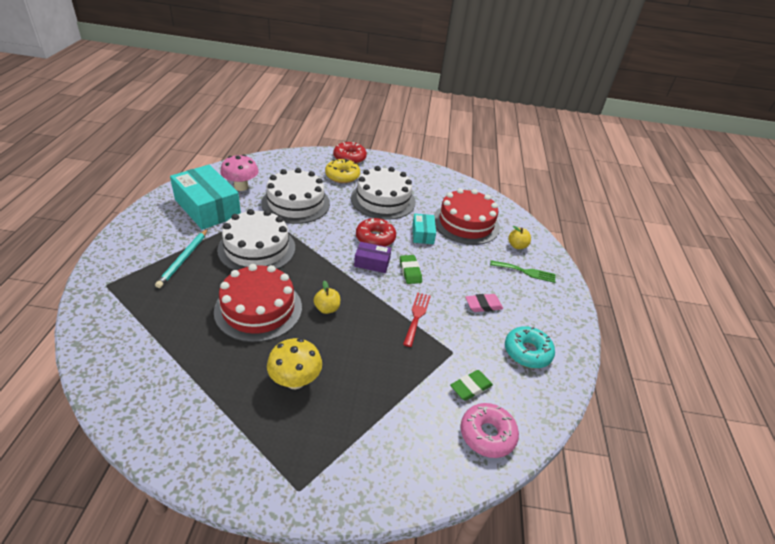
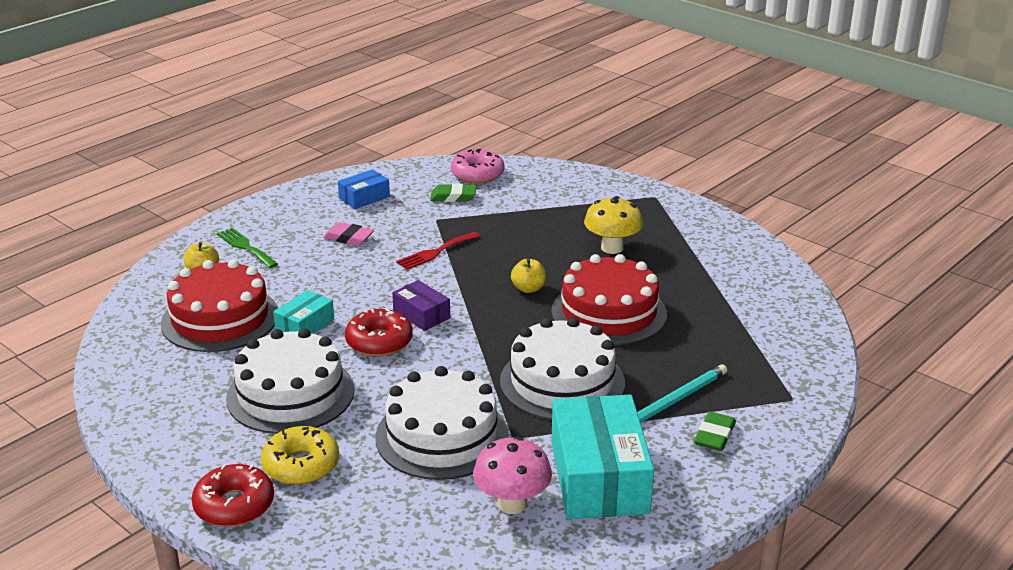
camera: 140 degrees left, 10 degrees down
(410, 271) = (385, 291): green eraser -> green eraser (714, 436)
(527, 352) = (364, 198): turquoise donut -> blue box

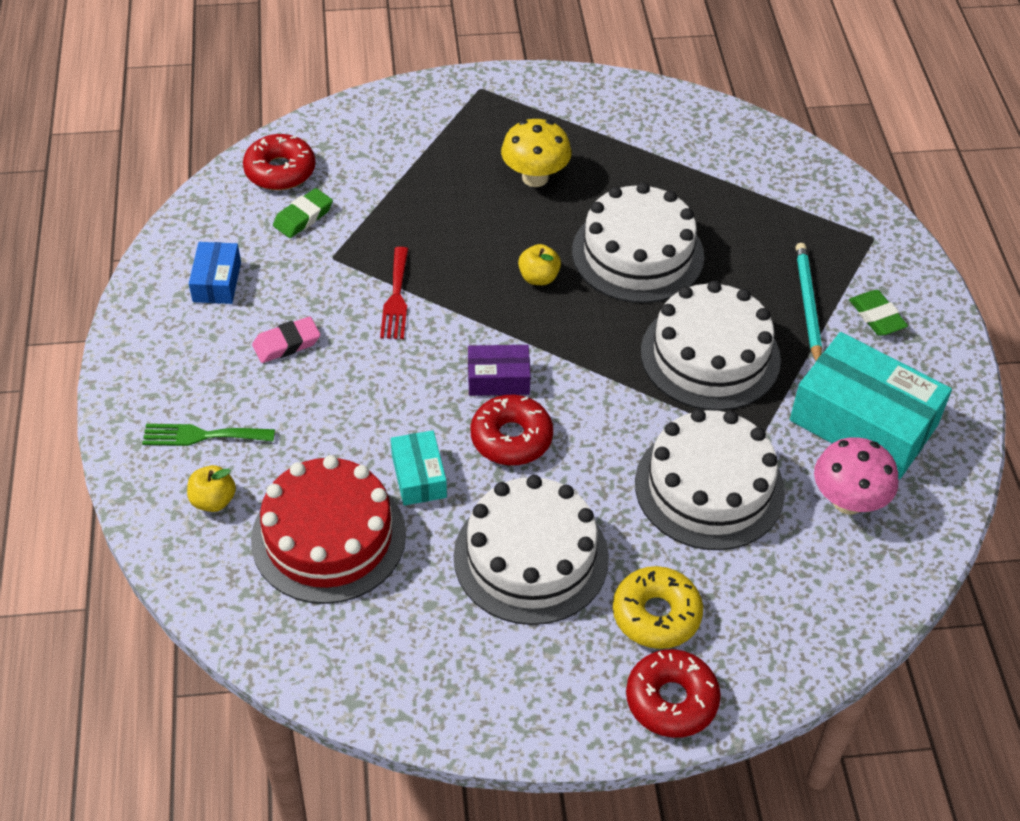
camera: 50 degrees left, 20 degrees up
(477, 174) = (280, 171): pink donut -> red donut
(609, 313) = (637, 253): red cake -> white cake

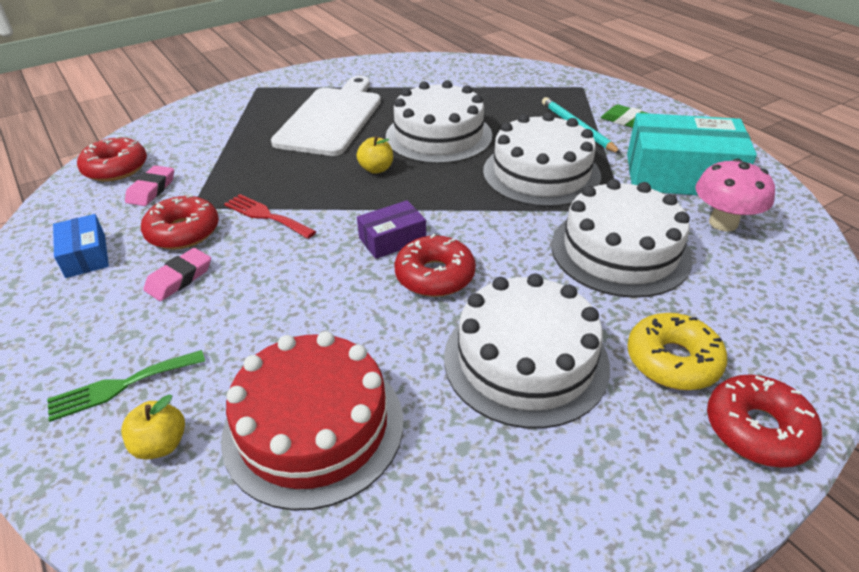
camera: 25 degrees left, 10 degrees down
(303, 217) = (151, 190): green eraser -> pink eraser
(311, 287) = (183, 232): none -> red donut
(396, 298) = (266, 215): red fork -> red fork turned 150 degrees clockwise
(419, 476) = (372, 335): turquoise box -> none
(535, 177) = (331, 118): yellow mushroom -> white cutting board

